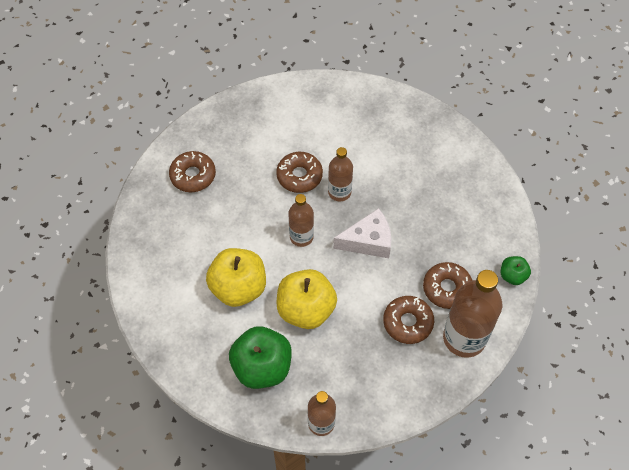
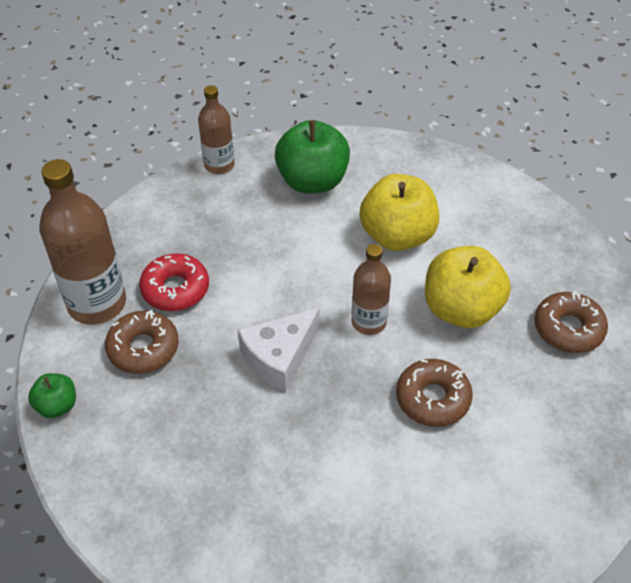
camera: 150 degrees right, 10 degrees down
(306, 309) = (304, 249): yellow apple -> yellow apple (461, 309)
(339, 192) = (361, 404): brown bottle -> none
(408, 322) = (175, 289): brown donut -> red donut

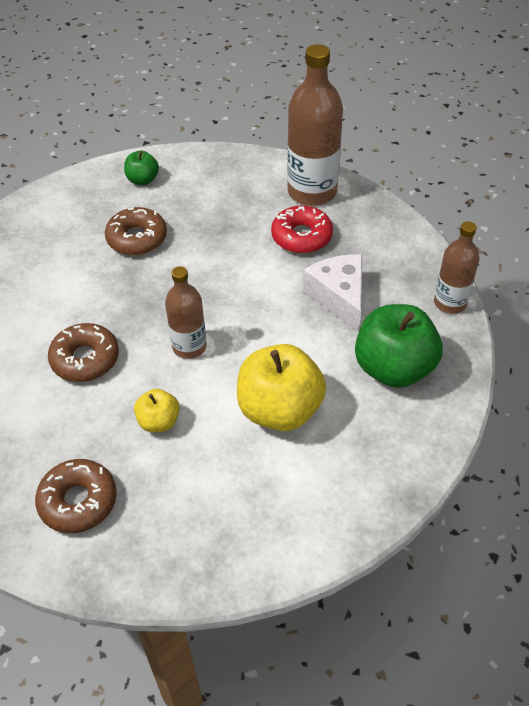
camera: 115 degrees right, 0 degrees up
(57, 406) = (228, 158): green apple -> green apple (143, 180)
(143, 348) = (251, 207): brown donut -> brown donut (137, 238)
(279, 357) = (192, 278): white cheese -> white cheese (339, 297)
(461, 309) = (159, 422): yellow apple -> yellow apple, size x0.51

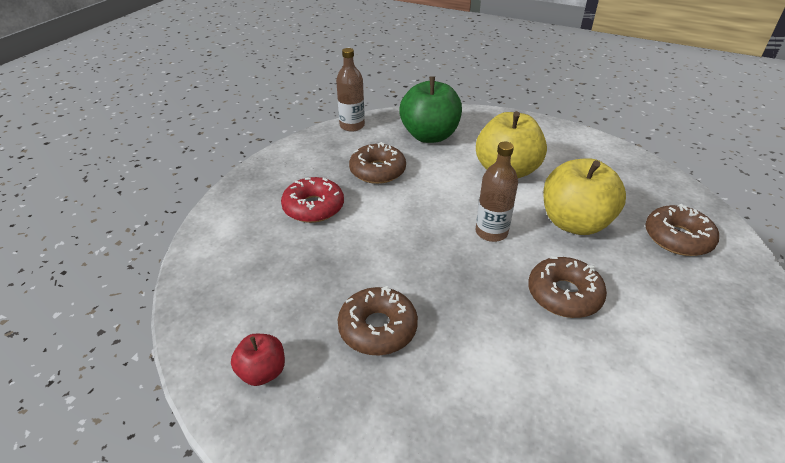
camera: 115 degrees left, 10 degrees down
(143, 180) = (262, 372): green apple -> red apple
(159, 422) = (574, 223): yellow apple -> yellow apple, size x1.97
(312, 192) = (242, 217): brown bottle -> none
(339, 297) = (377, 171): white cheese -> brown donut

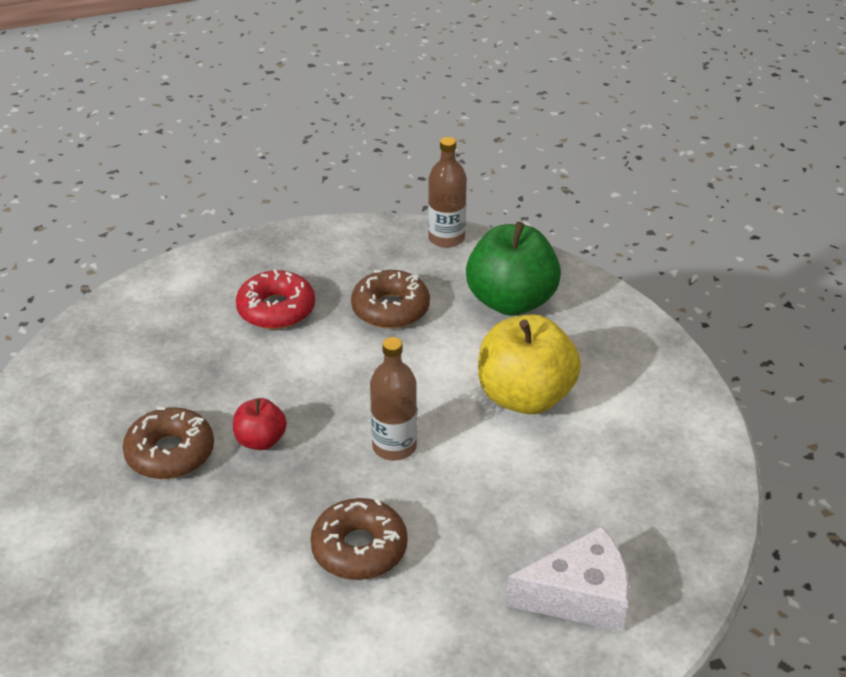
camera: 45 degrees right, 0 degrees up
(262, 372) = (54, 422): red apple -> red apple (261, 440)
(574, 223) = (495, 499): yellow apple -> none
(677, 238) = (579, 596): brown donut -> white cheese

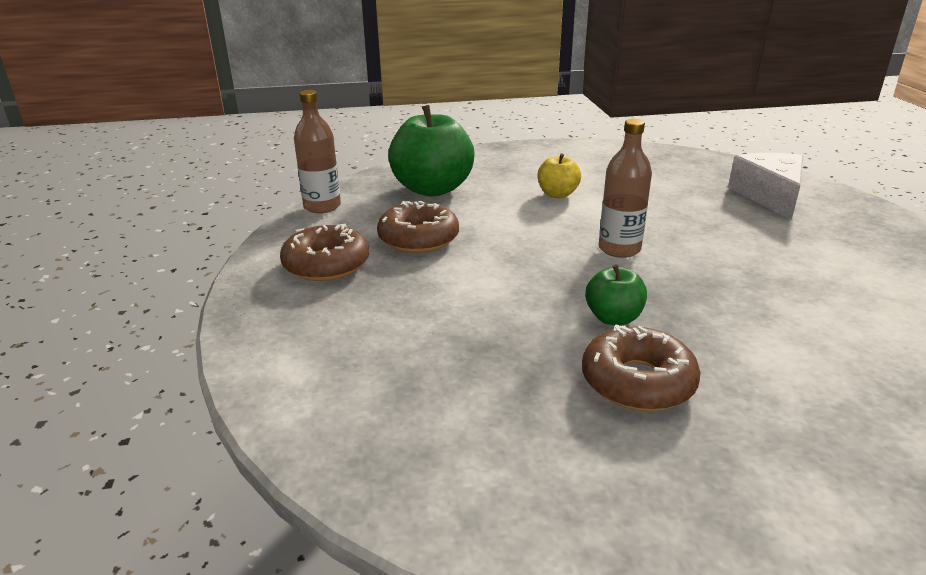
camera: 80 degrees left, 10 degrees down
(261, 440) = (613, 318): red apple -> green apple
(276, 309) = (389, 301): red donut -> none
(359, 548) = (754, 272): brown donut -> brown donut (326, 264)
(525, 397) = (557, 194): yellow apple -> yellow apple, size x0.51

